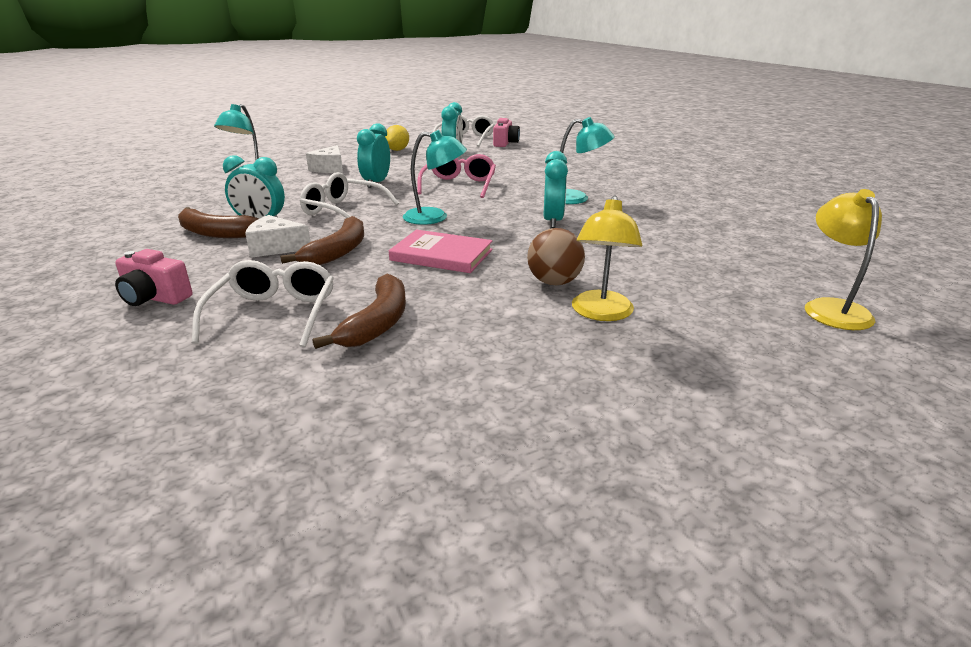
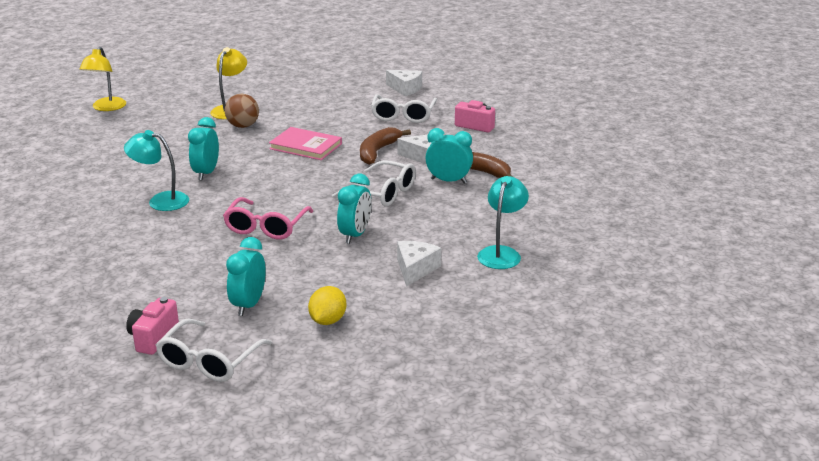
camera: 175 degrees left, 0 degrees up
(233, 393) = (405, 89): none -> white cheese
(377, 322) = (348, 110): brown banana -> none
(435, 217) = (302, 181): turquoise lamp -> none

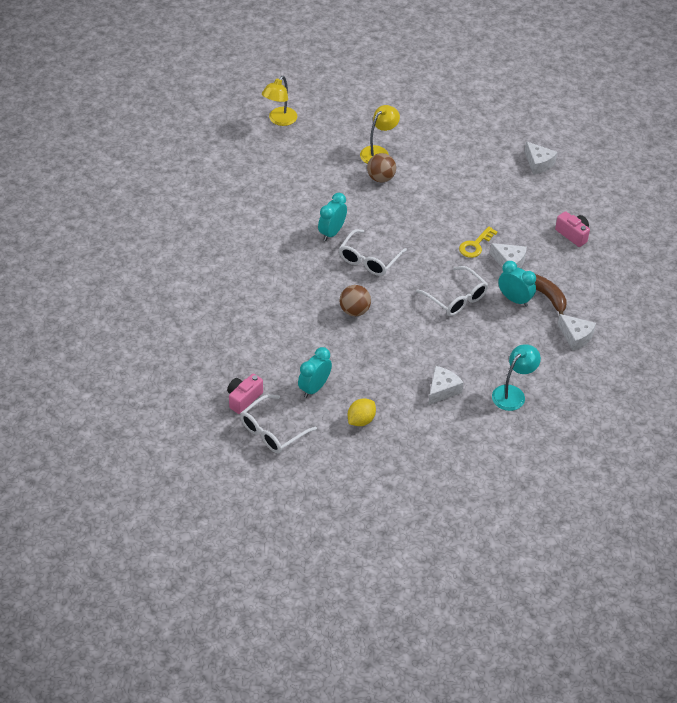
camera: 20 degrees right, 20 degrees up
(161, 200) = (288, 256): turquoise lamp -> none
(266, 227) = (354, 311): pink glasses -> brown ball
(305, 146) = (420, 221): pink book -> none
(355, 235) = (415, 340): turquoise clock -> none
(378, 152) = (475, 245): brown banana -> yellow key
(403, 115) = (518, 202): white glasses -> white glasses (369, 259)
(536, 194) = (575, 336): none -> white cheese

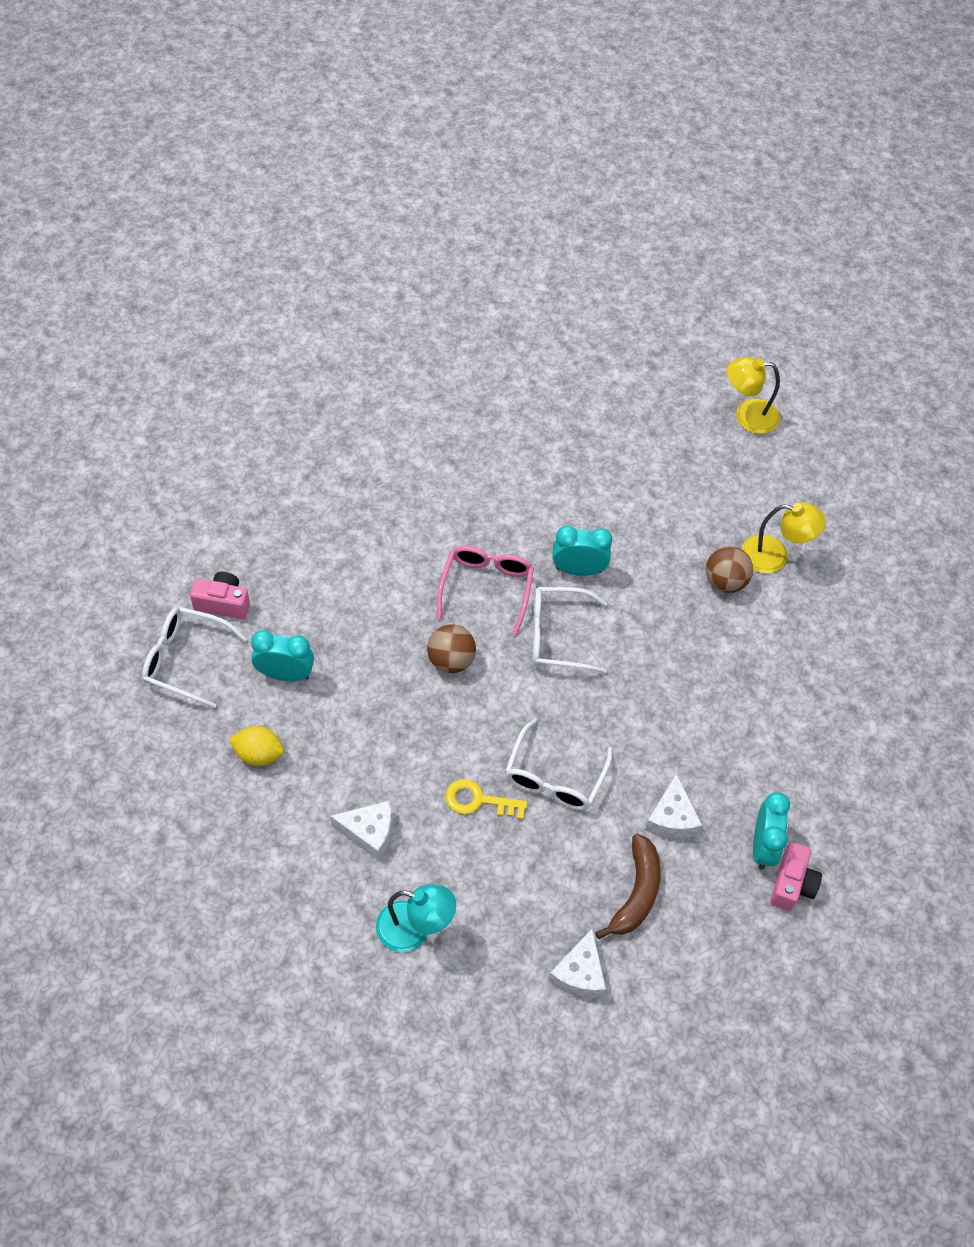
camera: 60 degrees right, 10 degrees up
(316, 276) = (486, 588): none -> pink glasses
(475, 245) = (676, 758): yellow key -> yellow key (478, 800)
(514, 299) = (602, 856): turquoise clock -> turquoise clock (763, 846)
(538, 163) = (910, 773): white cheese -> none

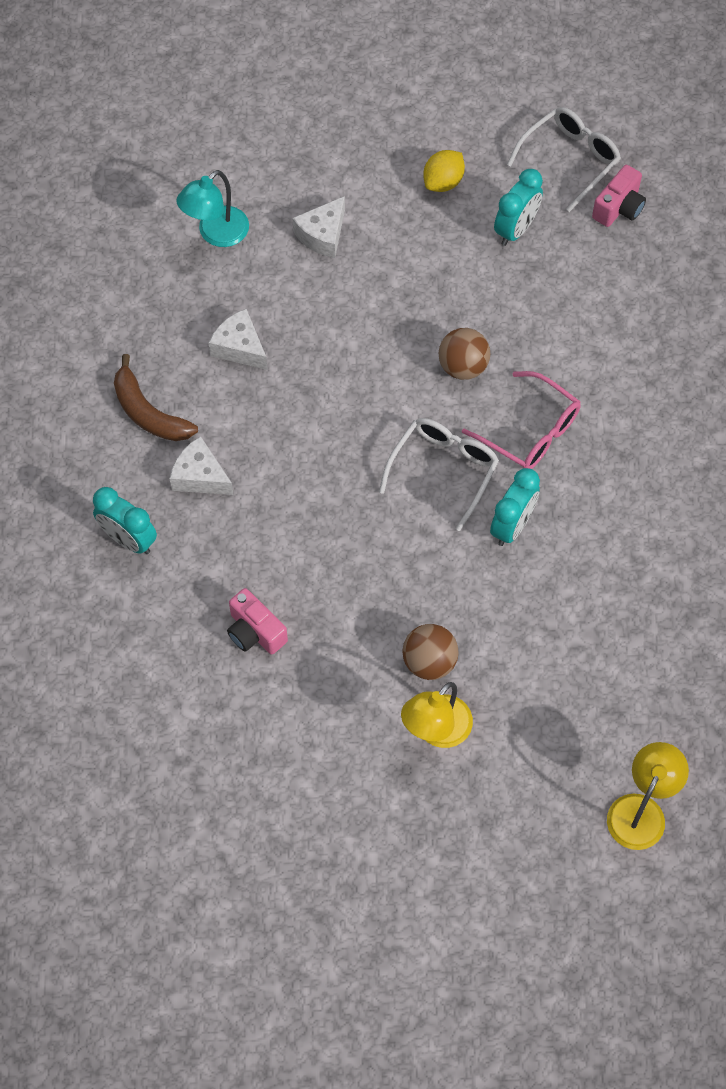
camera: 120 degrees right, 5 degrees up
(478, 800) = (306, 329): yellow key -> none
(554, 777) = (295, 399): white glasses -> none
(579, 973) = (106, 336): white cheese -> white cheese (240, 347)
(792, 884) = (80, 544): pink camera -> pink camera (255, 632)

